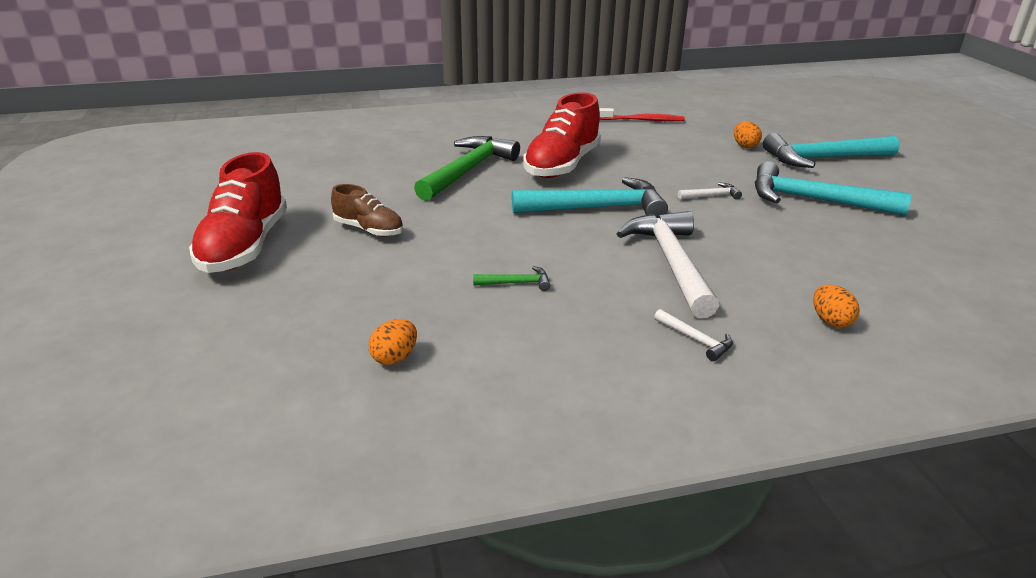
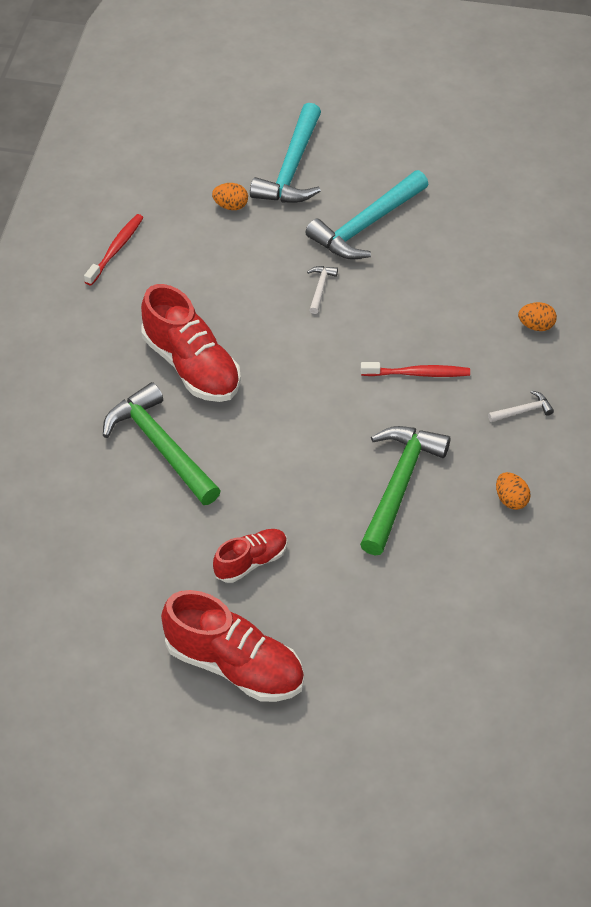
camera: 65 degrees left, 20 degrees up
(369, 229) = (251, 562): brown shoe -> red shoe
(395, 357) = (465, 592): orange egg -> orange egg (511, 500)
(517, 283) = (399, 485): green hammer -> green hammer, size x2.34
(597, 208) = (300, 379): turquoise hammer -> none
(671, 263) = (418, 373): white hammer -> red toothbrush

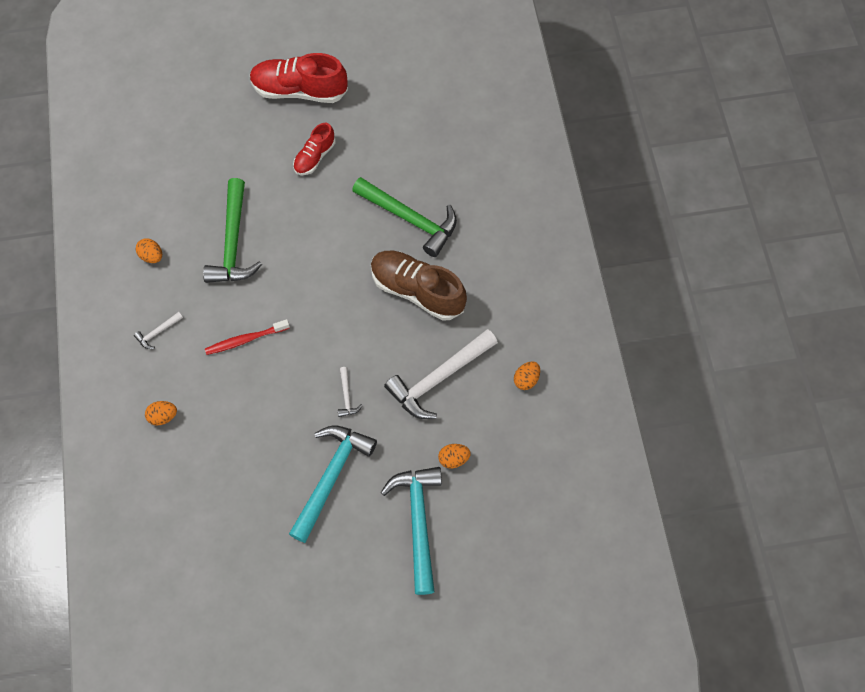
camera: 160 degrees right, 15 degrees up
(116, 249) = (526, 379): red toothbrush -> orange egg
(192, 366) = (417, 290): red shoe -> brown shoe
(210, 276) = (438, 378): none -> white hammer

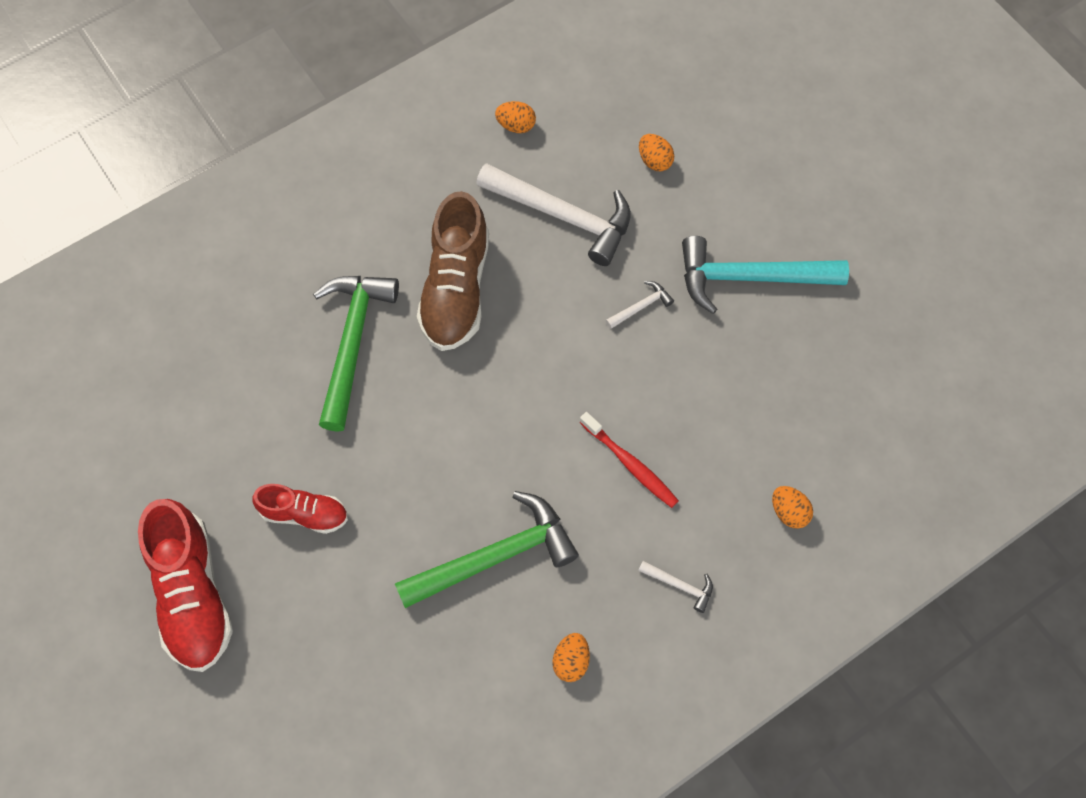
camera: 115 degrees left, 0 degrees up
(418, 522) = (748, 166): turquoise hammer -> none

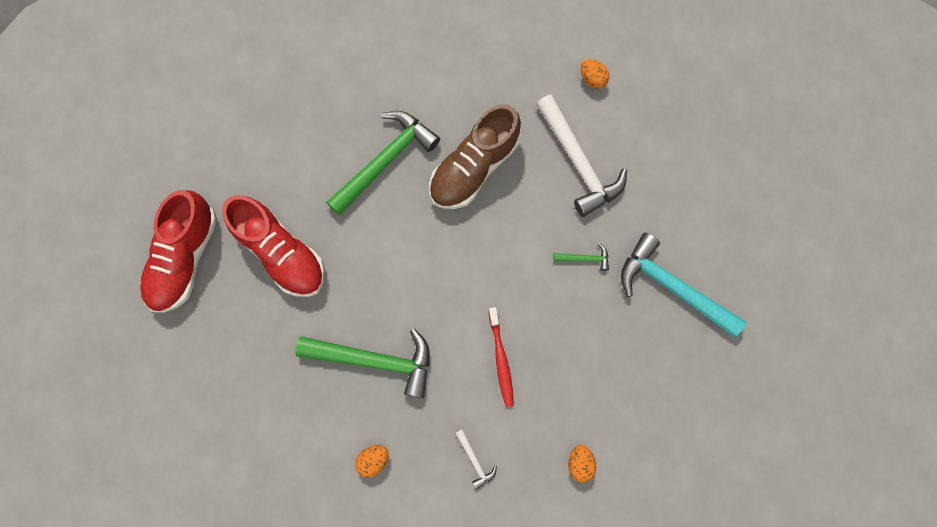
camera: 35 degrees right, 10 degrees up
(304, 514) = (281, 253): red shoe -> red shoe, size x1.76
(641, 306) = (585, 258): white hammer -> green hammer
(654, 161) = (667, 163): orange egg -> none

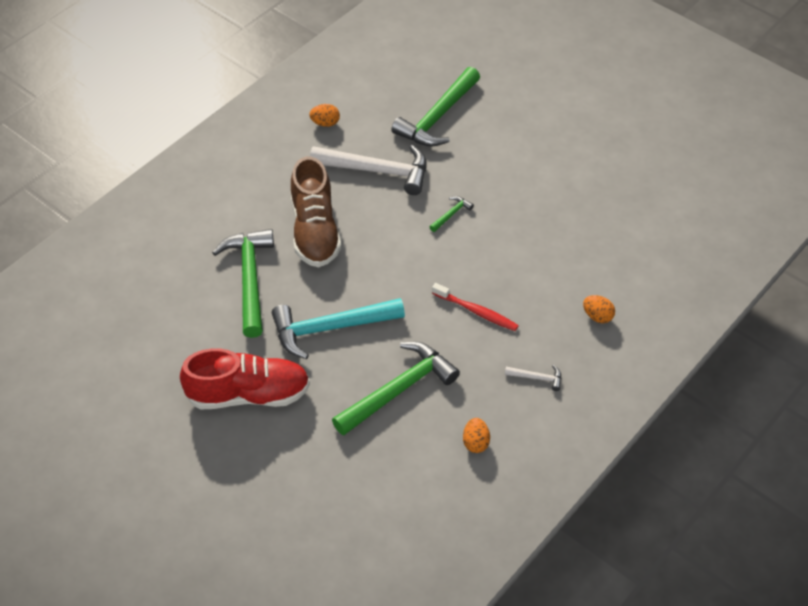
camera: 50 degrees left, 25 degrees down
(185, 258) = (180, 465): red shoe -> none
(672, 287) = (521, 182): turquoise hammer -> turquoise hammer (330, 328)
(681, 161) = (437, 117): none -> green hammer

